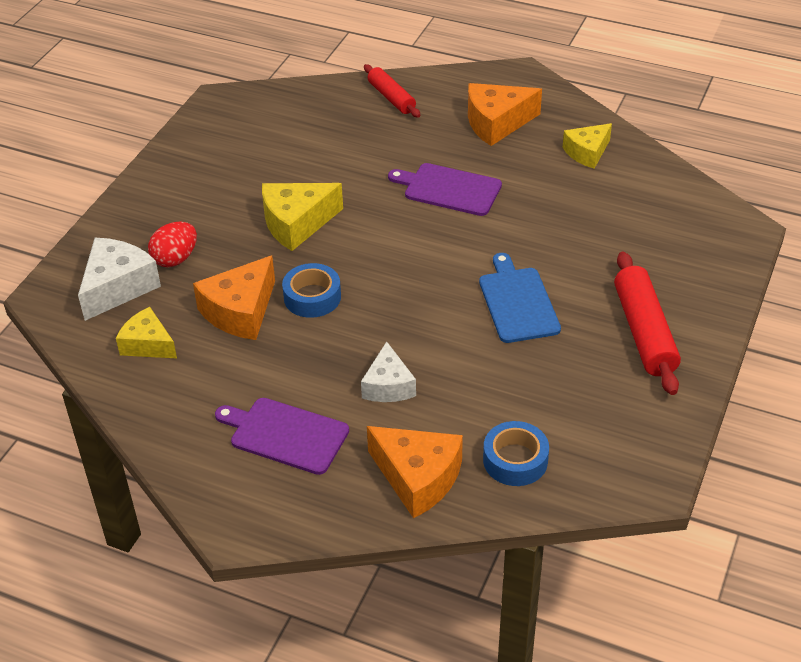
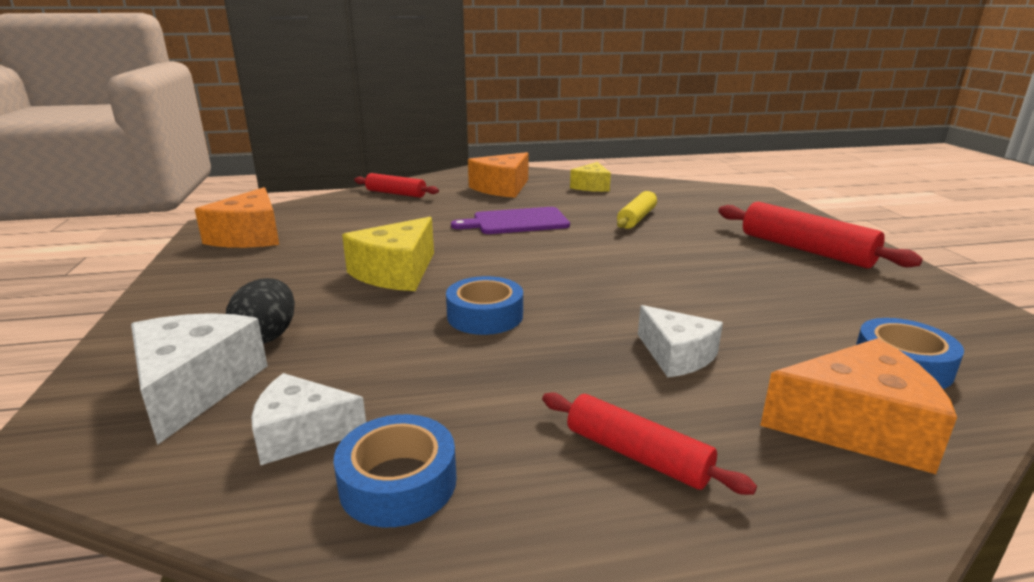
camera: 35 degrees left, 20 degrees down
(148, 344) = (302, 433): yellow cheese -> white cheese
(168, 394) = (398, 482): none -> blue tape
(175, 259) = (267, 336): red egg -> black egg
(240, 311) = (410, 354): orange cheese -> orange cheese (250, 236)
(285, 435) = (636, 455): purple cutting board -> red rolling pin
(517, 302) = (683, 262): blue cutting board -> none
(560, 226) = (637, 218): none -> yellow rolling pin

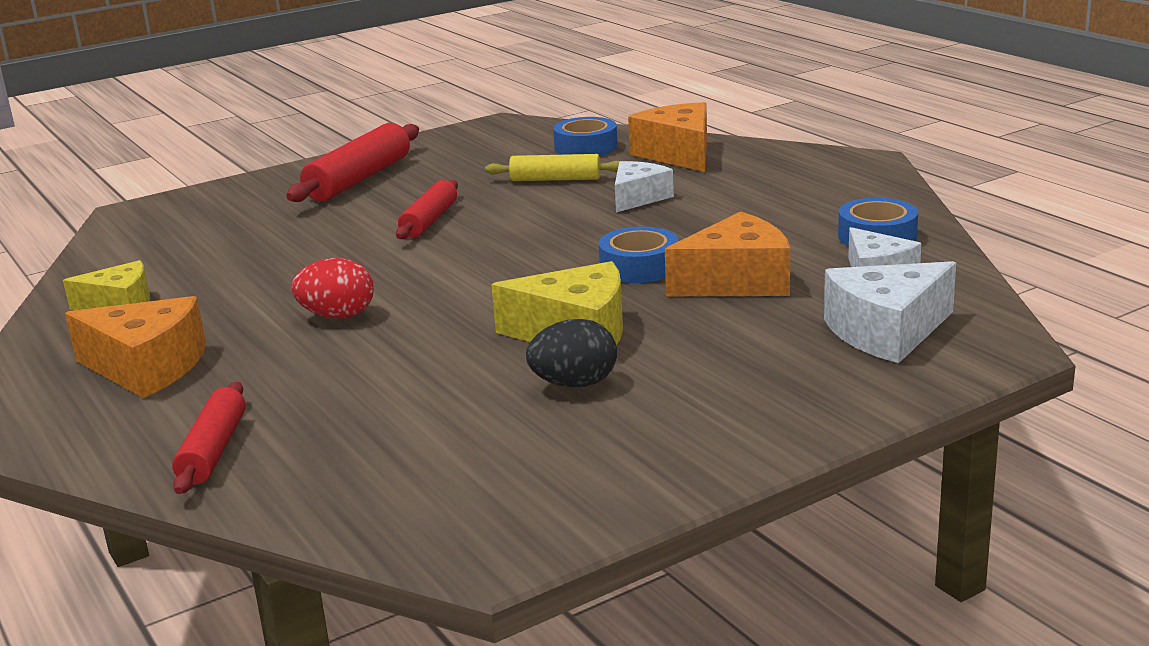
camera: 110 degrees left, 0 degrees up
(250, 236) = (531, 486): orange cheese -> orange cheese (736, 281)
(267, 336) = (781, 340): black egg -> black egg (574, 384)
(516, 222) = (337, 316): purple cutting board -> red egg
(636, 455) = (773, 192): red rolling pin -> red rolling pin (429, 221)
(637, 218) = (285, 255): yellow rolling pin -> yellow rolling pin (555, 179)

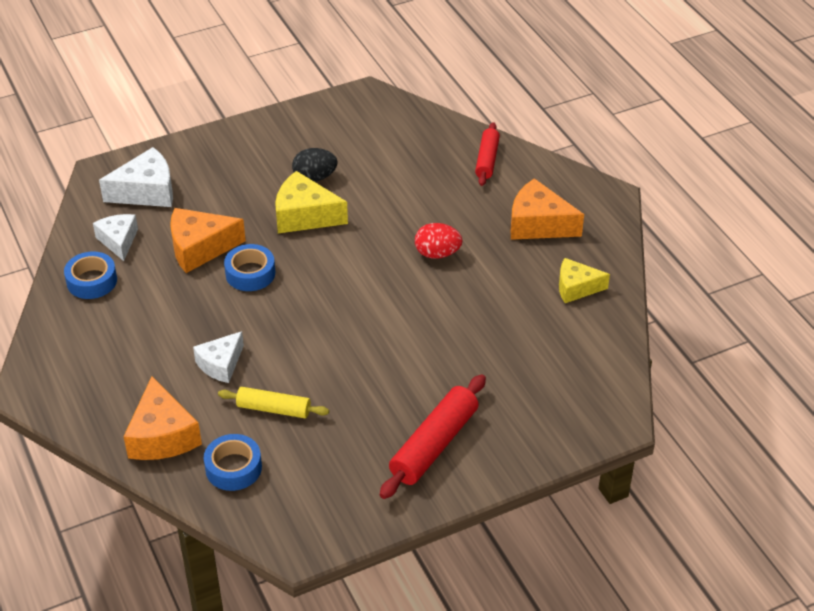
camera: 175 degrees left, 20 degrees up
(429, 221) = (378, 360): red rolling pin -> none

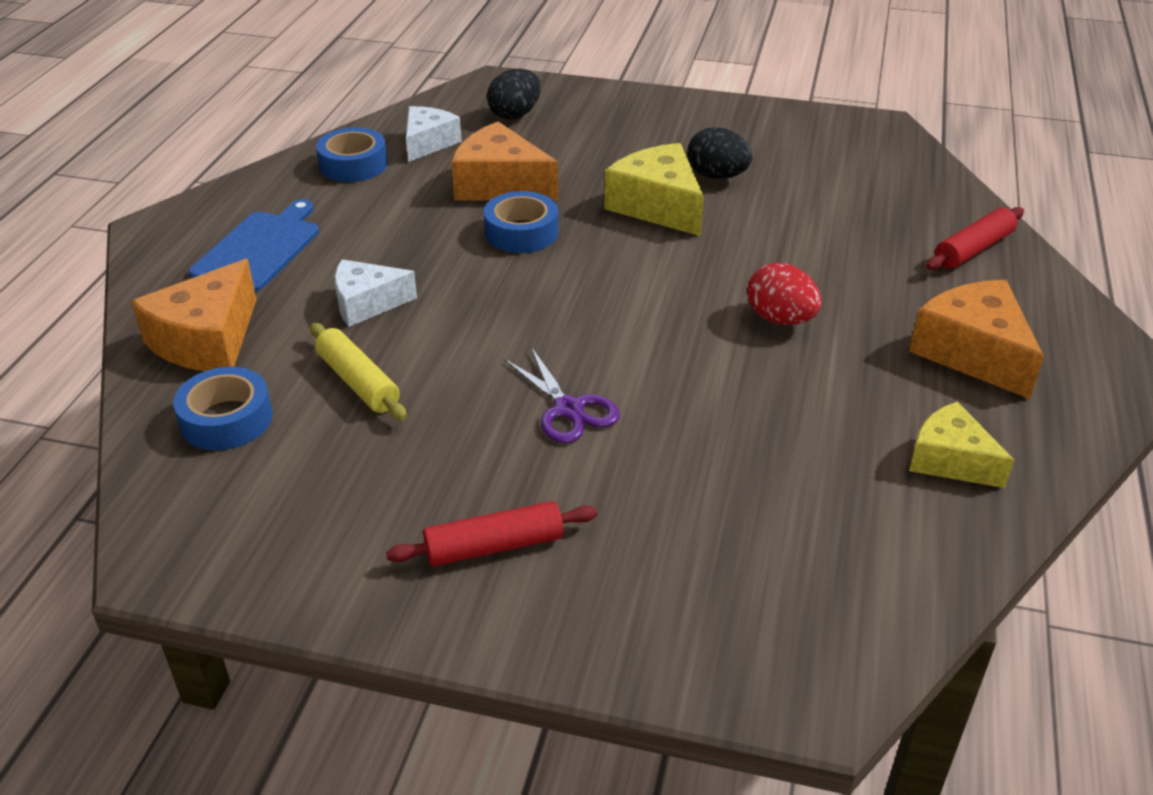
camera: 40 degrees right, 5 degrees down
(113, 367) = (259, 249): none -> blue cutting board
(146, 191) = (515, 115): white cheese -> black egg
(392, 361) = (568, 409): none -> purple scissors
(434, 445) = (494, 546): red rolling pin -> red rolling pin, size x0.63

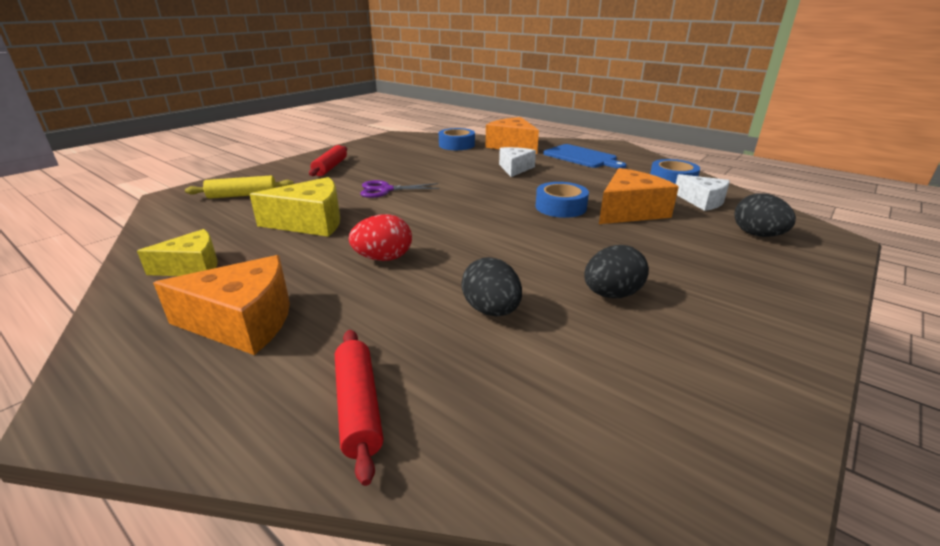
camera: 115 degrees right, 10 degrees down
(358, 382) = (456, 161): yellow rolling pin -> yellow rolling pin (242, 195)
(658, 206) = (570, 255): yellow cheese -> yellow cheese (310, 222)
(804, 227) = (491, 310): none -> black egg

